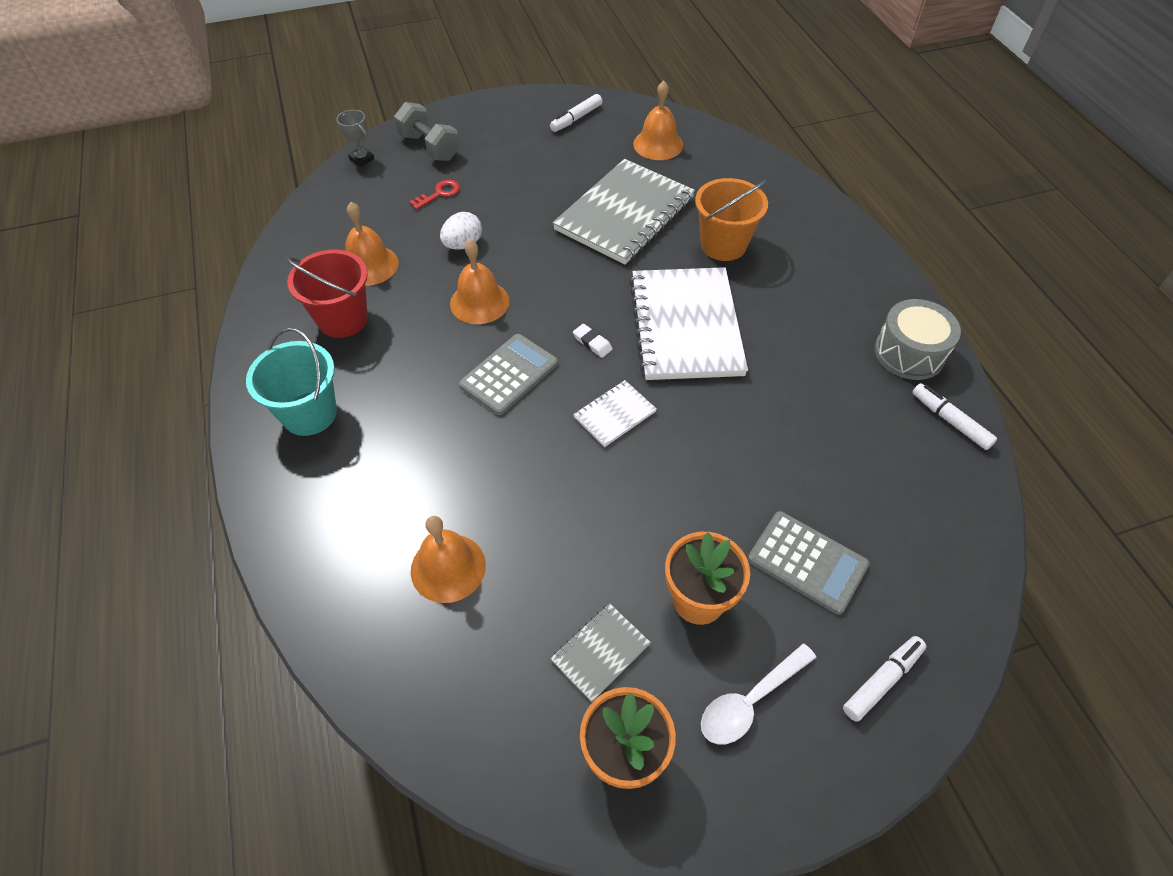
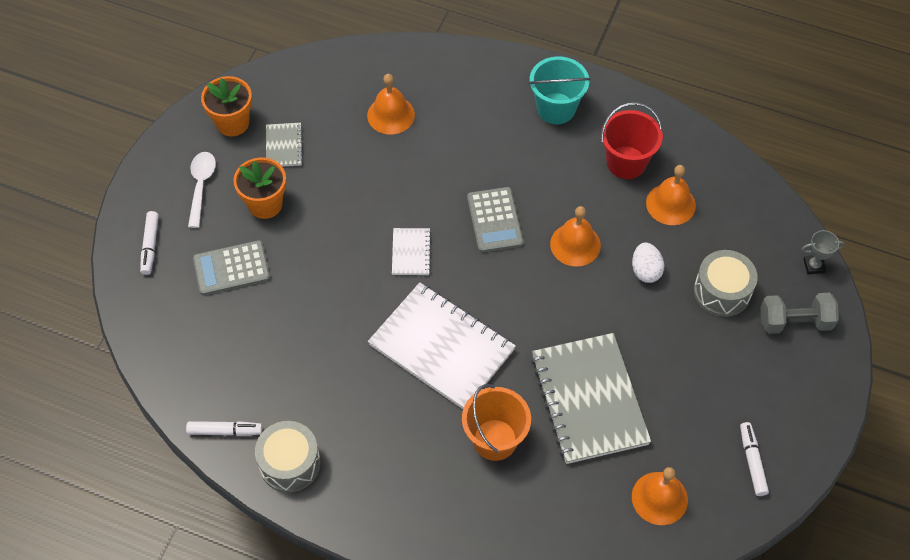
camera: 130 degrees right, 5 degrees up
(439, 194) = (722, 291): red key -> grey drum
(592, 343) = (478, 282): white eraser -> none

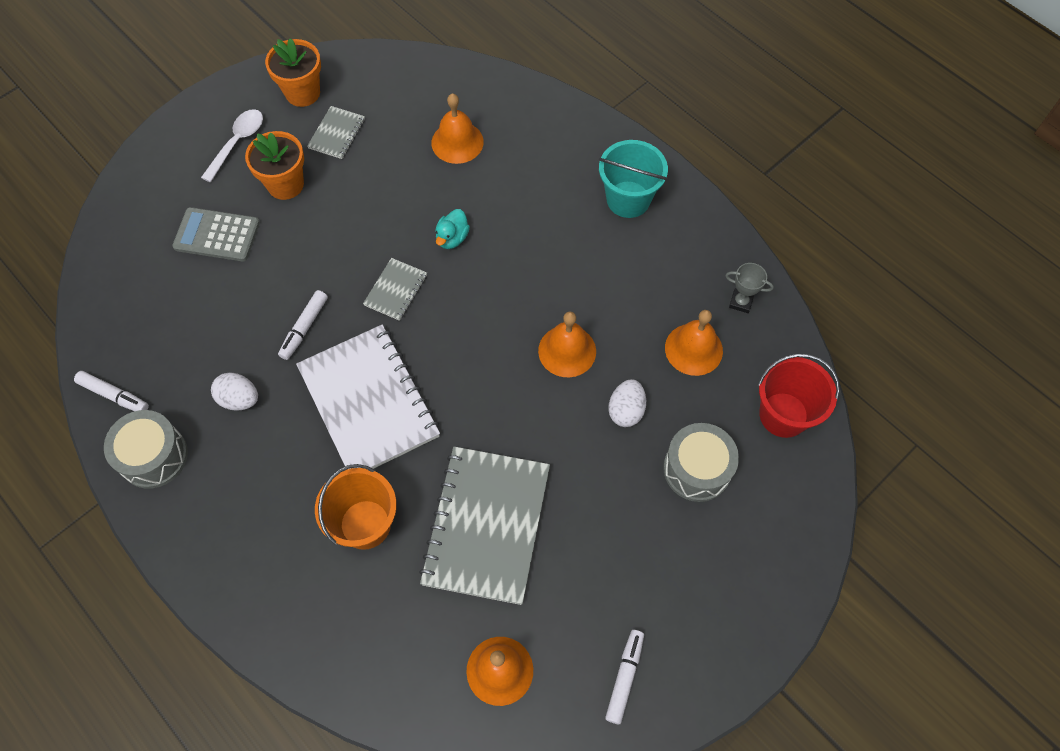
camera: 25 degrees right, 5 degrees up
(150, 246) = (157, 182): white marker -> white marker (304, 328)
(334, 389) = (239, 399): none -> white egg
(411, 252) = (396, 290): white notebook -> grey notebook
(432, 193) = (452, 238): none -> turquoise duck
(495, 220) = (498, 291): grey calculator -> none
(626, 162) = (670, 285): red bucket -> red bucket (783, 415)
(795, 321) = (760, 538): grey dumbbell -> none
(814, 266) = (817, 484): grey trophy -> grey trophy (741, 302)

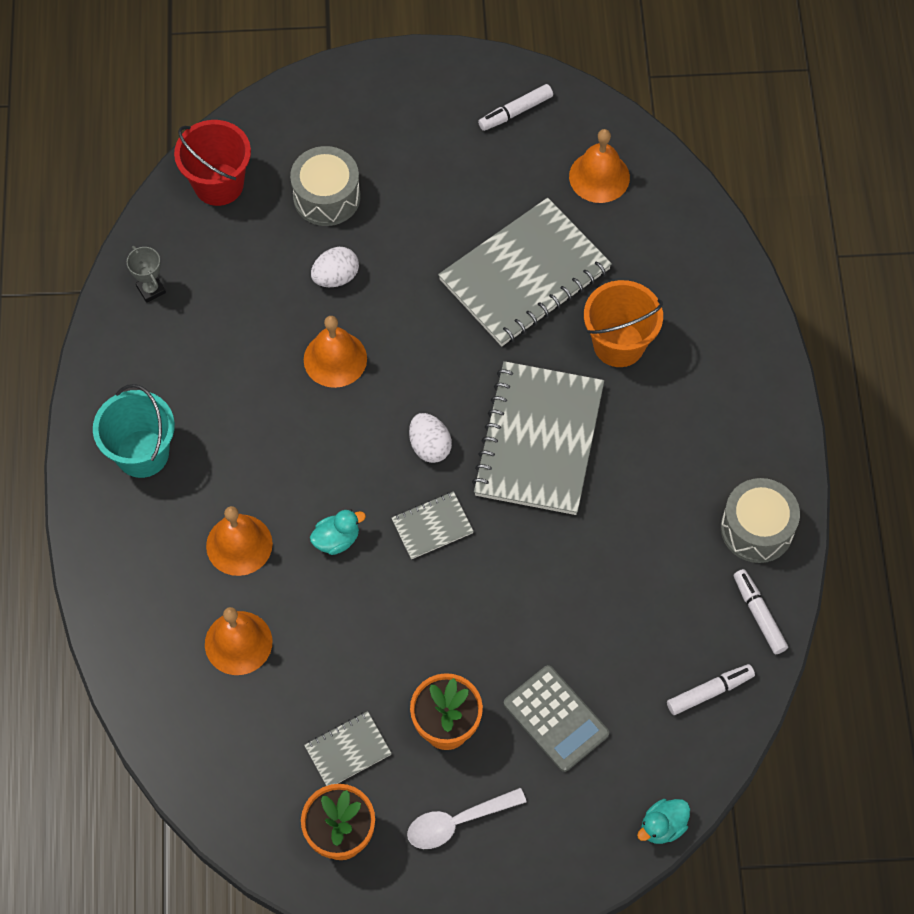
camera: 140 degrees left, 0 degrees up
(101, 223) = (662, 826): none -> turquoise duck
(239, 399) = (648, 526): white egg -> white egg (429, 446)
(304, 328) = (543, 552): white marker -> white marker (709, 692)
(369, 402) = (538, 440): white notebook -> grey notebook
(693, 349) = (231, 282): orange bell -> orange bell (239, 544)

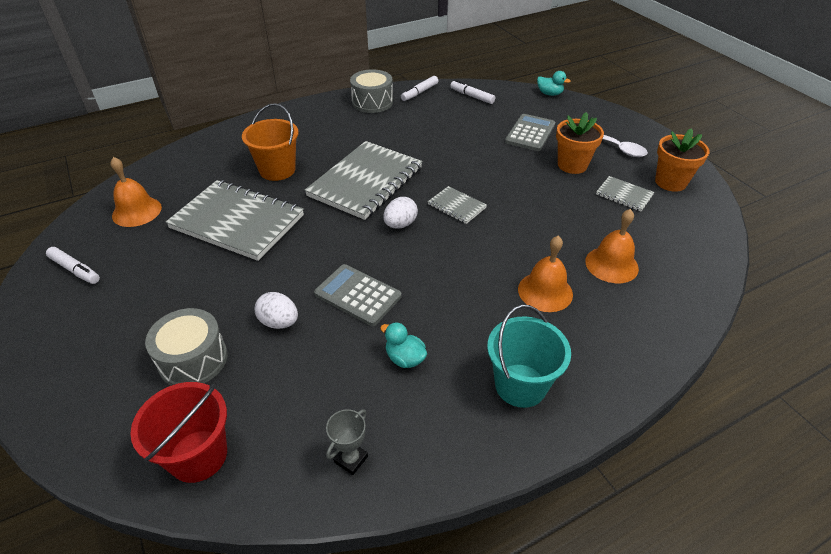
camera: 115 degrees left, 20 degrees down
(335, 359) = (357, 295): orange bell -> grey calculator
(337, 539) = (500, 244): turquoise duck -> turquoise duck (405, 358)
(538, 440) = (366, 182): grey notebook -> grey notebook turned 45 degrees counterclockwise

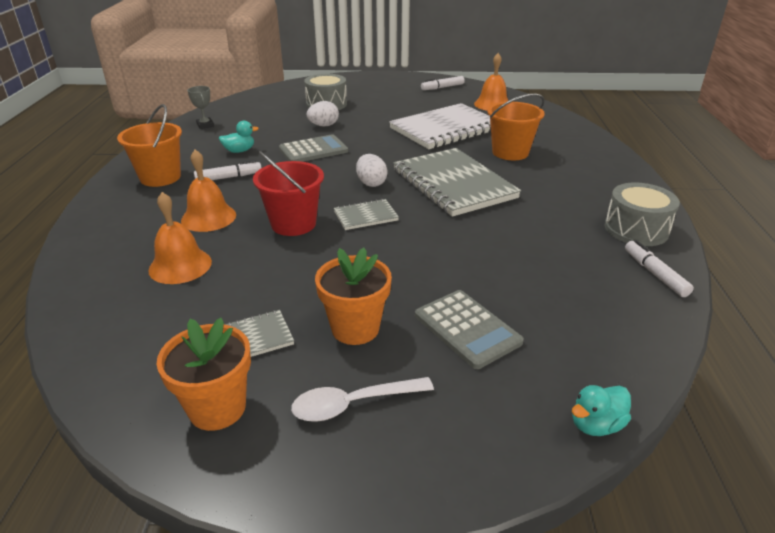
camera: 120 degrees right, 10 degrees down
(198, 456) = (264, 99): red bucket -> red bucket (293, 224)
(237, 222) = (446, 129): grey notebook -> white notebook
(472, 96) = (622, 319): white marker -> white marker (228, 177)
(520, 385) = (160, 177): turquoise bucket -> orange bucket

